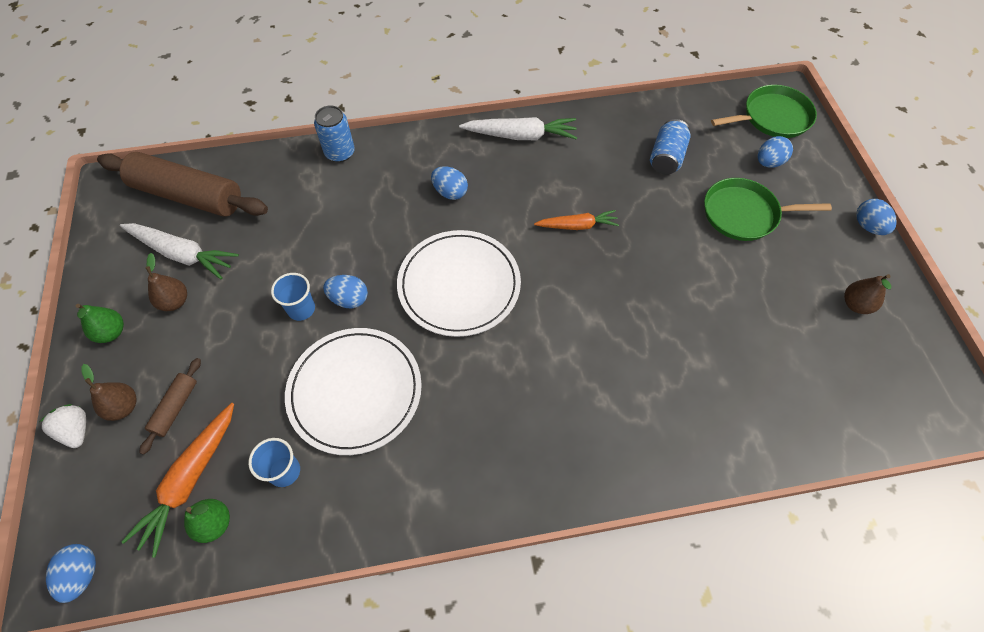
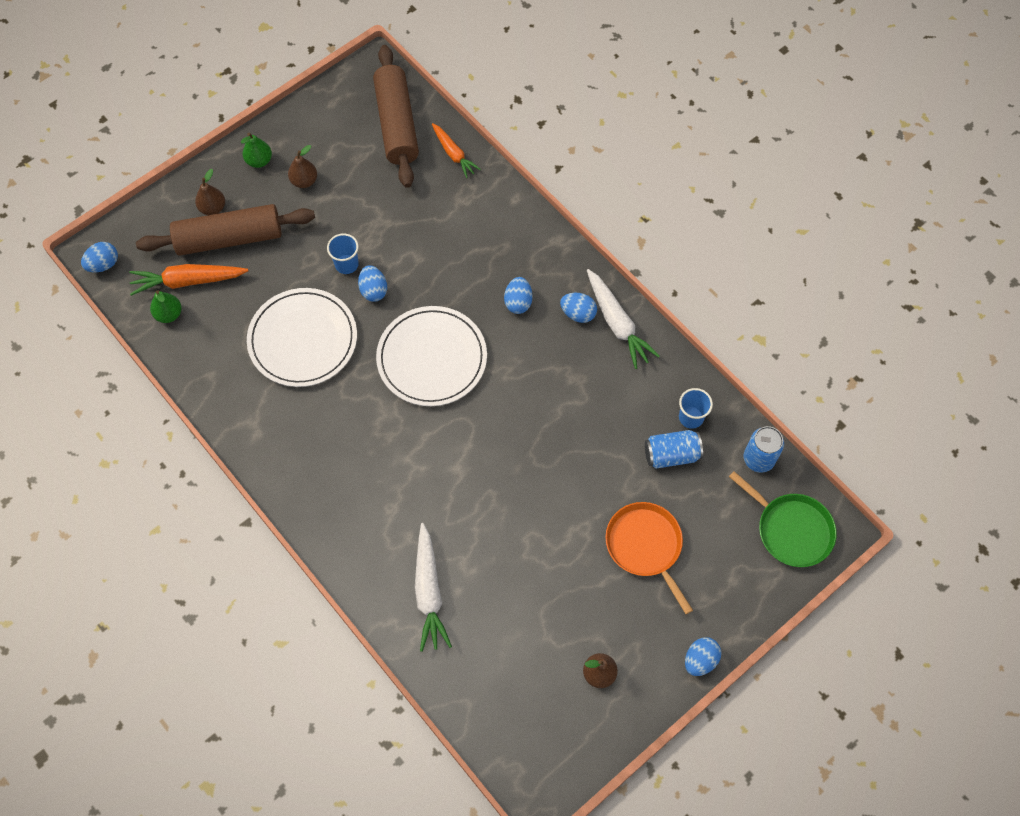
camera: 60 degrees right, 5 degrees up
(76, 430) = (183, 194): white strawberry -> none
(175, 408) = (229, 238): brown rolling pin -> brown rolling pin, size x2.18
(182, 254) = (344, 157): white carrot -> white carrot (429, 592)
(284, 471) = (223, 332): blue cup -> blue cup (691, 417)
(340, 153) = (506, 198): blue can -> blue can (758, 459)
(577, 226) = (545, 416): orange carrot -> orange carrot (453, 154)
(744, 214) = (645, 546): green pan -> orange pan
(768, 162) = (725, 546): blue egg -> blue egg (578, 314)

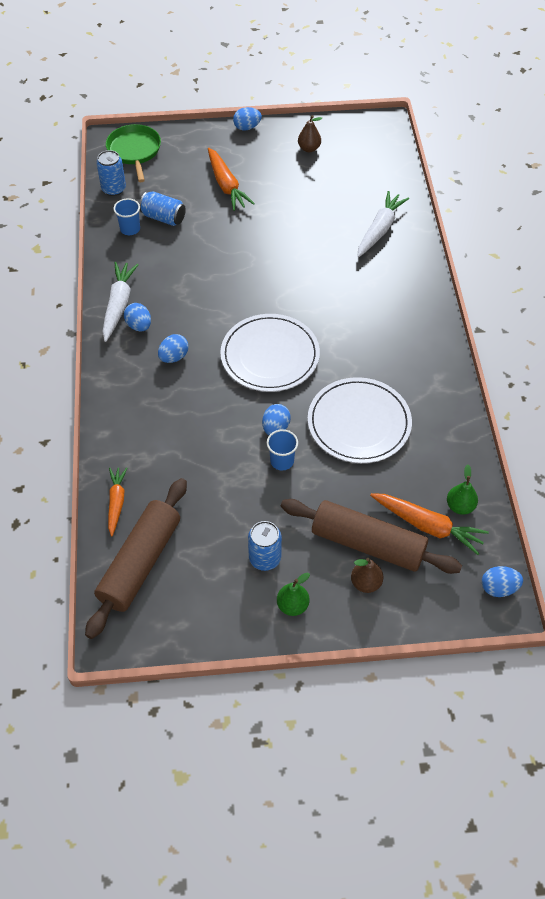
camera: 145 degrees left, 10 degrees down
(304, 181) = (265, 558): brown pear -> blue can
(645, 546) = (226, 185): orange pan -> orange carrot

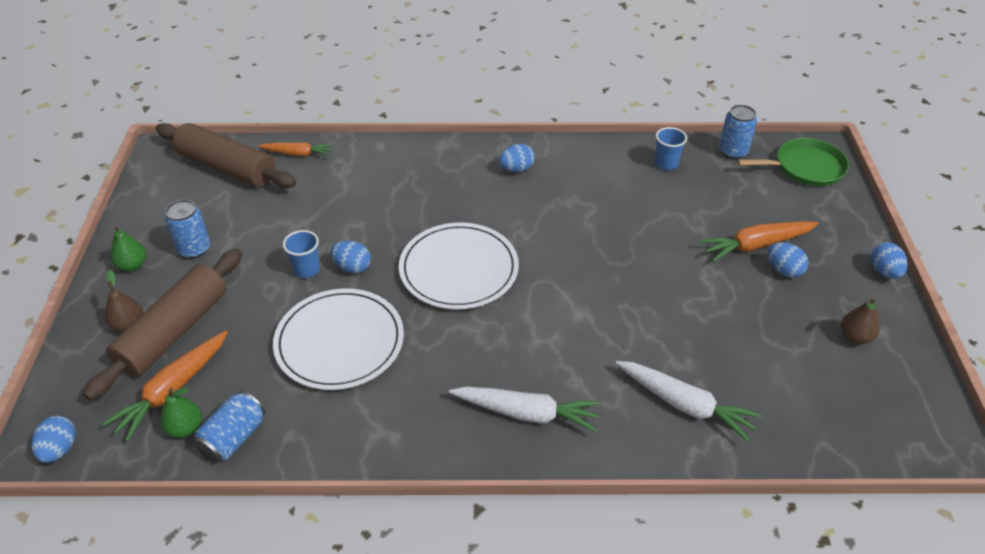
camera: 95 degrees right, 10 degrees down
(118, 305) = (547, 155): white carrot -> white carrot (526, 413)
(163, 218) = (688, 189): blue can -> blue can (234, 438)
(174, 357) = (468, 193): blue egg -> blue egg (783, 270)

